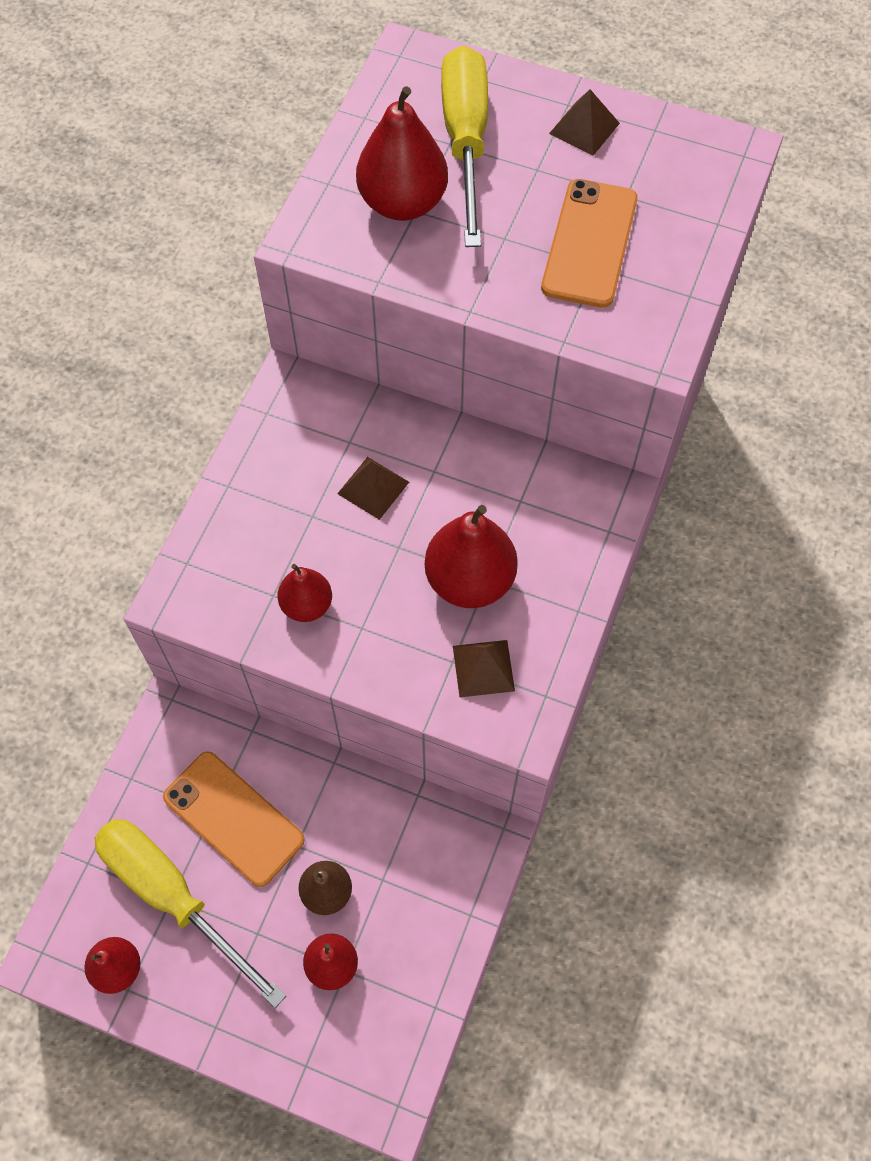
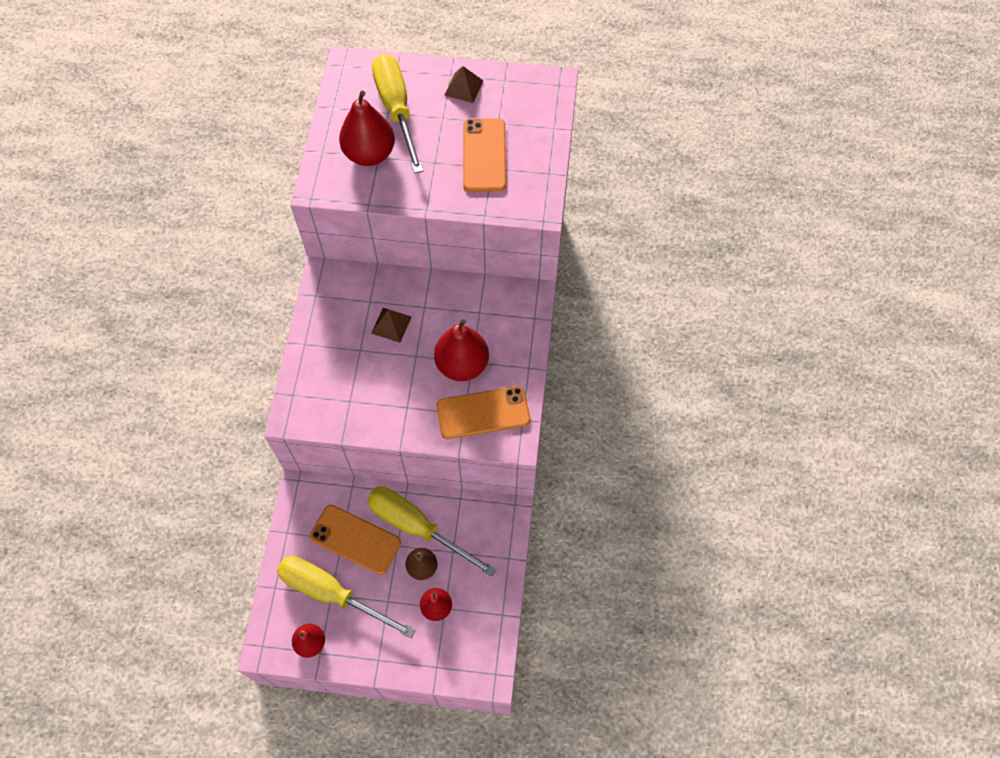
camera: 15 degrees left, 0 degrees up
(306, 605) = (371, 402): red pear -> none
(335, 823) = (416, 527): none -> yellow screwdriver
(483, 668) = (483, 413): brown pyramid -> orange phone

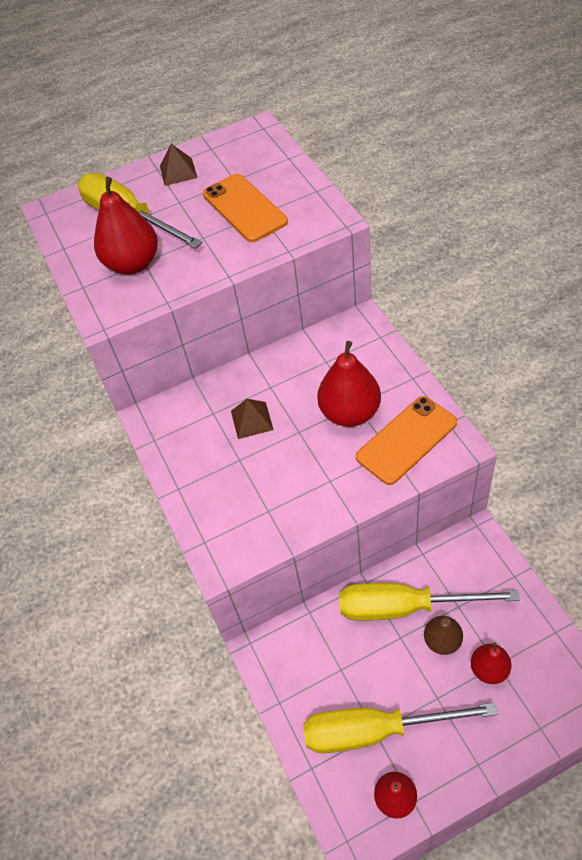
camera: 25 degrees left, 10 degrees down
(355, 539) = (355, 660): orange phone -> none

